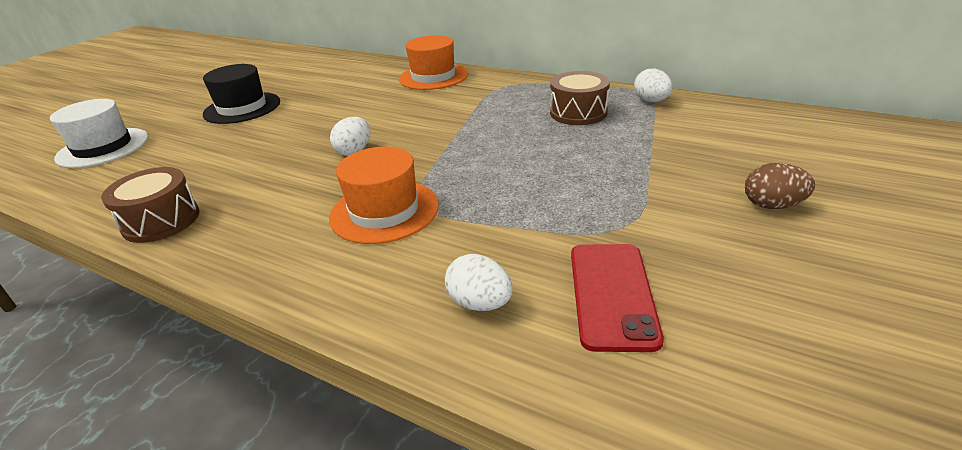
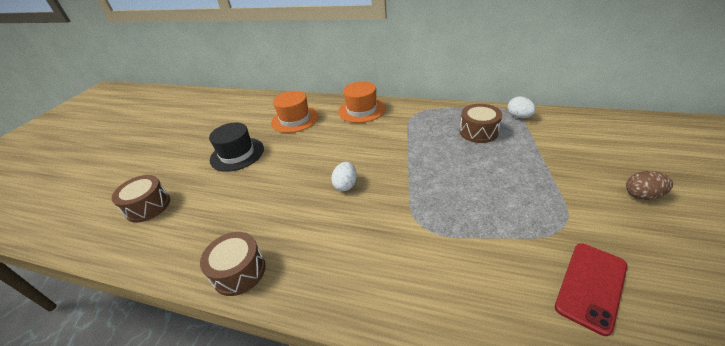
camera: 10 degrees left, 5 degrees up
(103, 147) = (148, 206): white hat -> brown drum
(384, 211) = (399, 237): orange hat -> orange hat (295, 119)
(480, 303) = (512, 309): white egg -> none
(612, 294) = (591, 286): red phone -> red phone turned 45 degrees clockwise

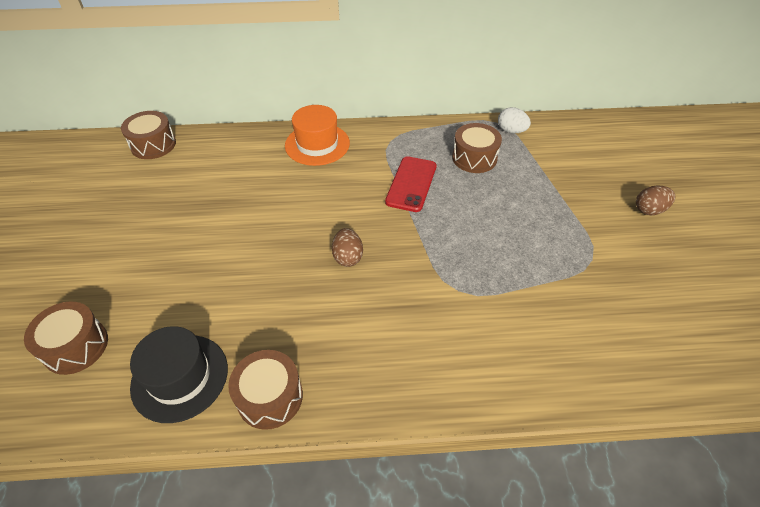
camera: 25 degrees left, 10 degrees up
(237, 154) = (169, 240): black hat -> black hat (180, 377)
(260, 100) = (153, 145): none -> brown drum
(295, 119) = (227, 171): orange hat -> none
(346, 185) = (348, 257): white egg -> brown egg
(591, 286) = (630, 313): red phone -> red phone (411, 184)

